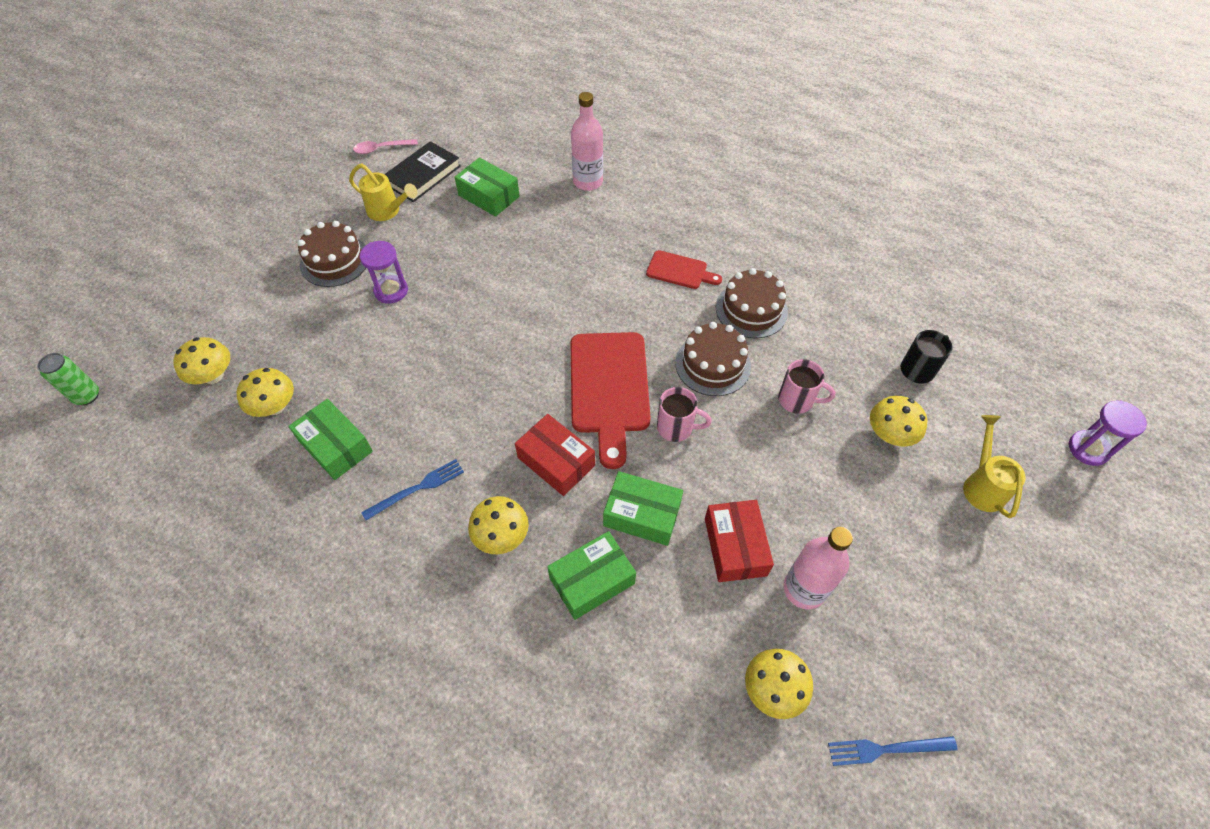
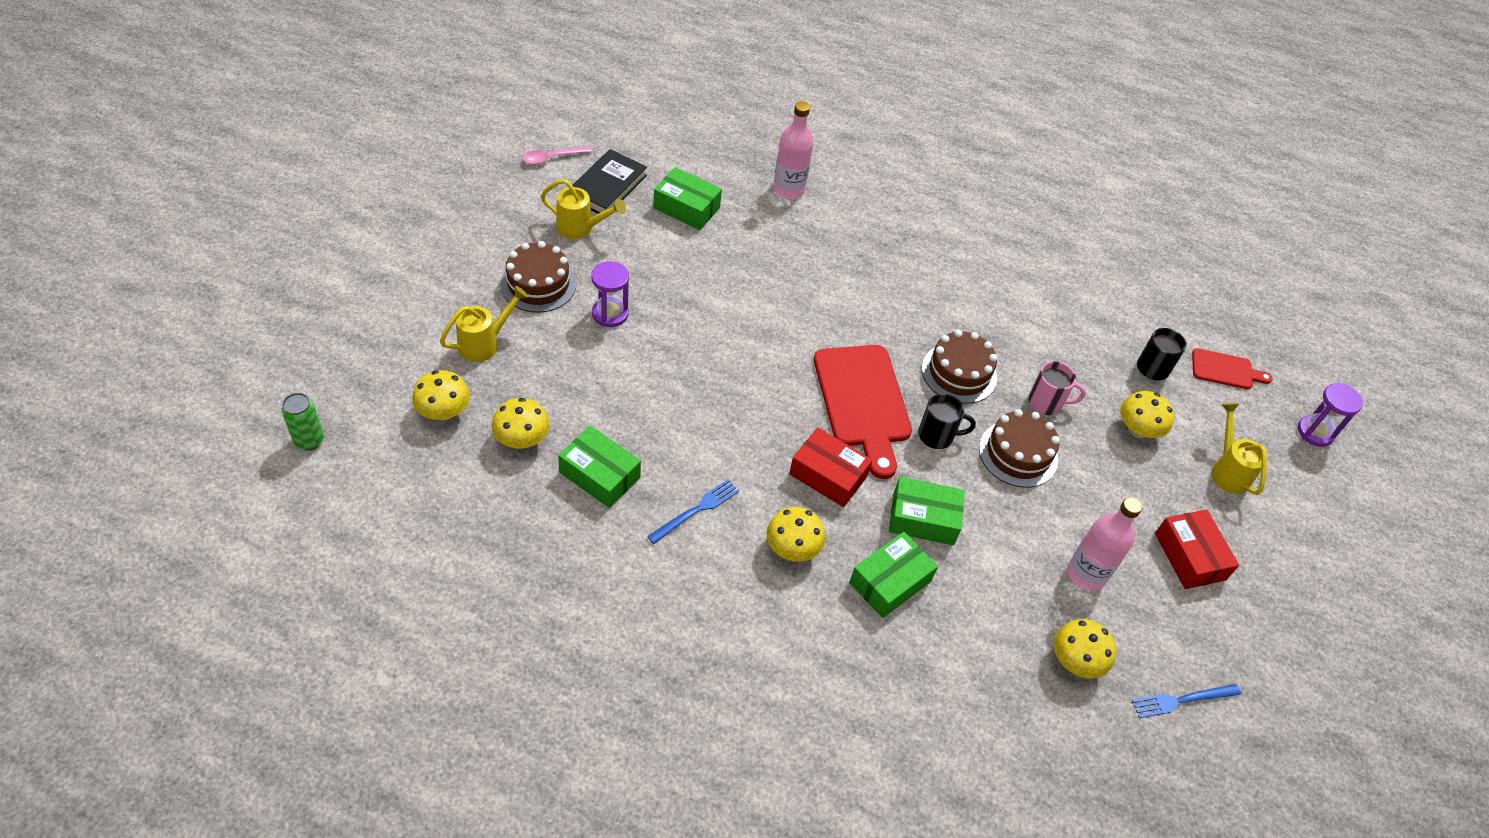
camera: 15 degrees left, 5 degrees down
(270, 313) = (484, 343): none -> yellow watering can
(676, 427) = (937, 436): pink mug -> black mug
(680, 271) = (906, 281): red cutting board -> red cutting board (1225, 370)
(735, 546) = (1016, 541): red box -> red box (1189, 556)
(751, 310) = (985, 317): brown cake -> brown cake (1018, 454)

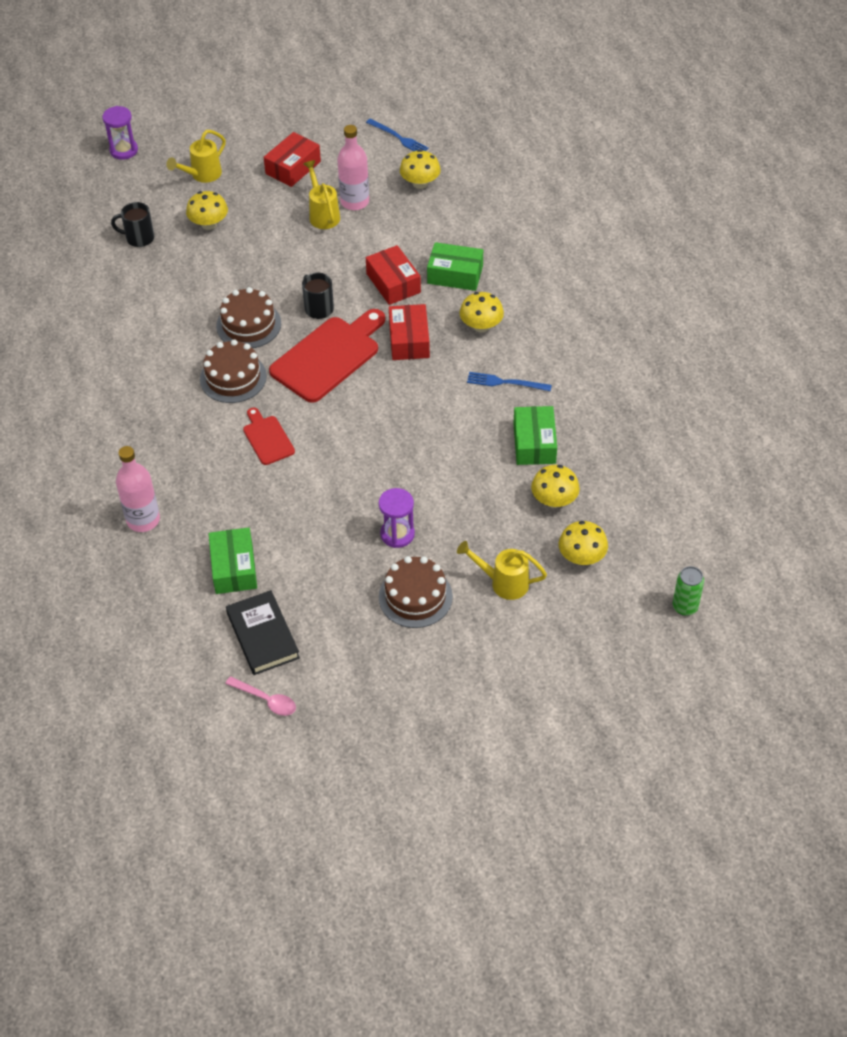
camera: 120 degrees left, 0 degrees up
(580, 228) = (329, 617): yellow watering can -> yellow watering can (323, 214)
(607, 187) = (262, 635): black book -> black book turned 75 degrees clockwise
(923, 519) = (393, 283): green box -> red box
(1018, 454) = (292, 266): brown cake -> brown cake (233, 377)
(1046, 403) = (230, 273): pink mug -> none
(1225, 370) = (104, 205): red cutting board -> red cutting board (267, 438)

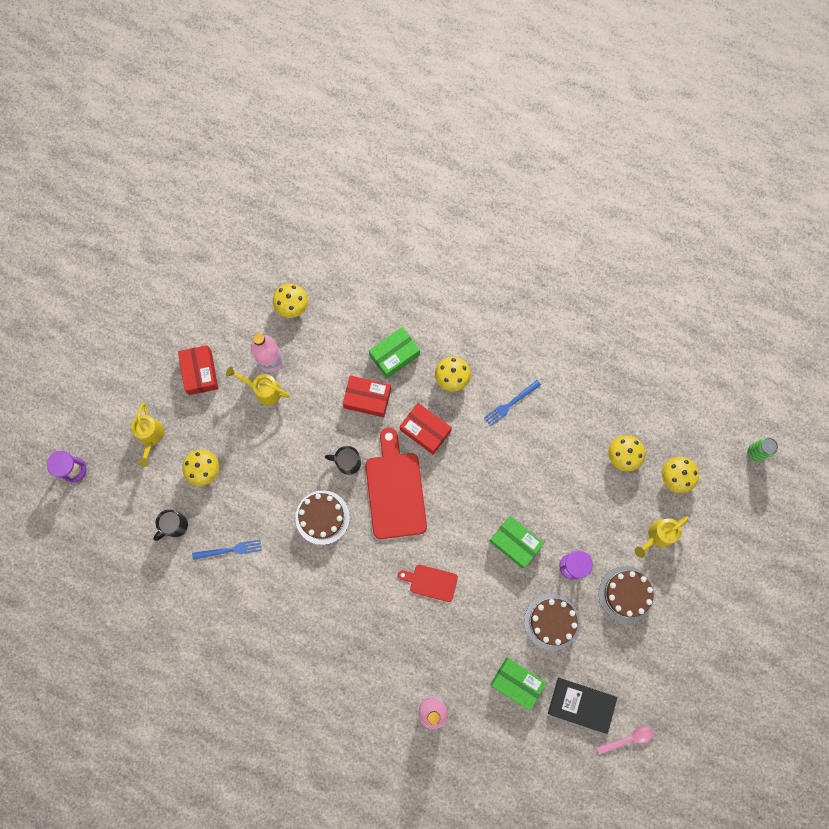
camera: 50 degrees left, 25 degrees up
(233, 377) = (360, 563): brown cake -> brown cake (551, 621)
(398, 138) = (235, 282): blue fork -> blue fork (230, 550)
(534, 443) = (572, 429): green box -> green box (515, 543)

